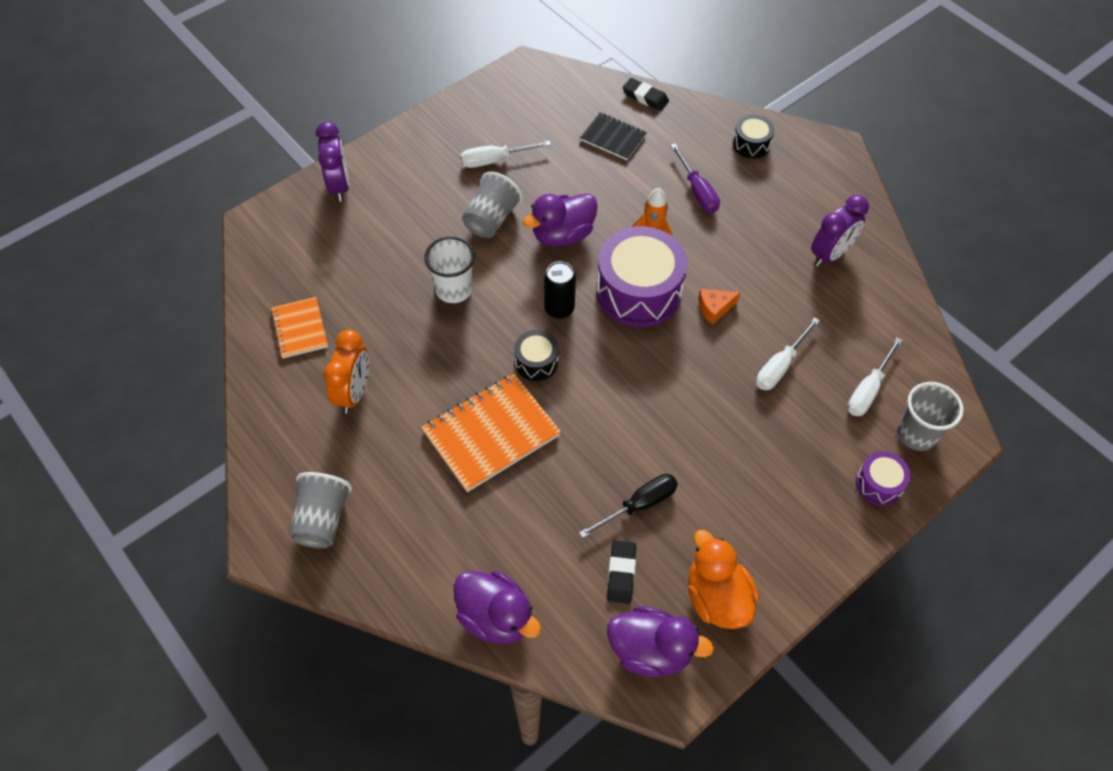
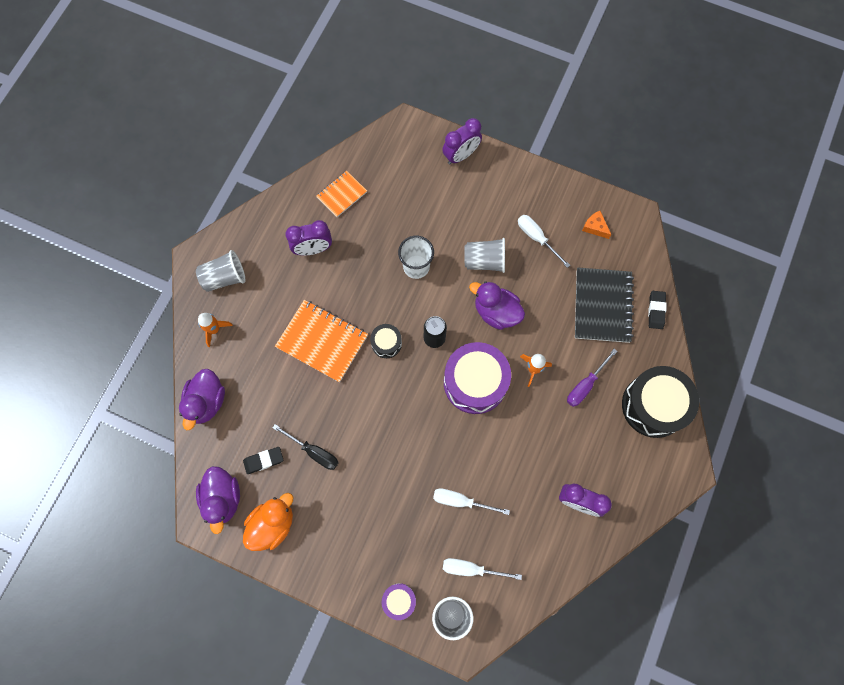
camera: 65 degrees right, 15 degrees up
(354, 392) = (313, 249): orange clock -> purple clock
(392, 564) = (214, 330): none -> orange rocket
(613, 138) = (602, 306): black notebook -> black notebook, size x1.71
(714, 308) = (487, 438): orange cheese -> orange cheese (595, 227)
(751, 144) = (653, 405): black drum -> black drum, size x2.05

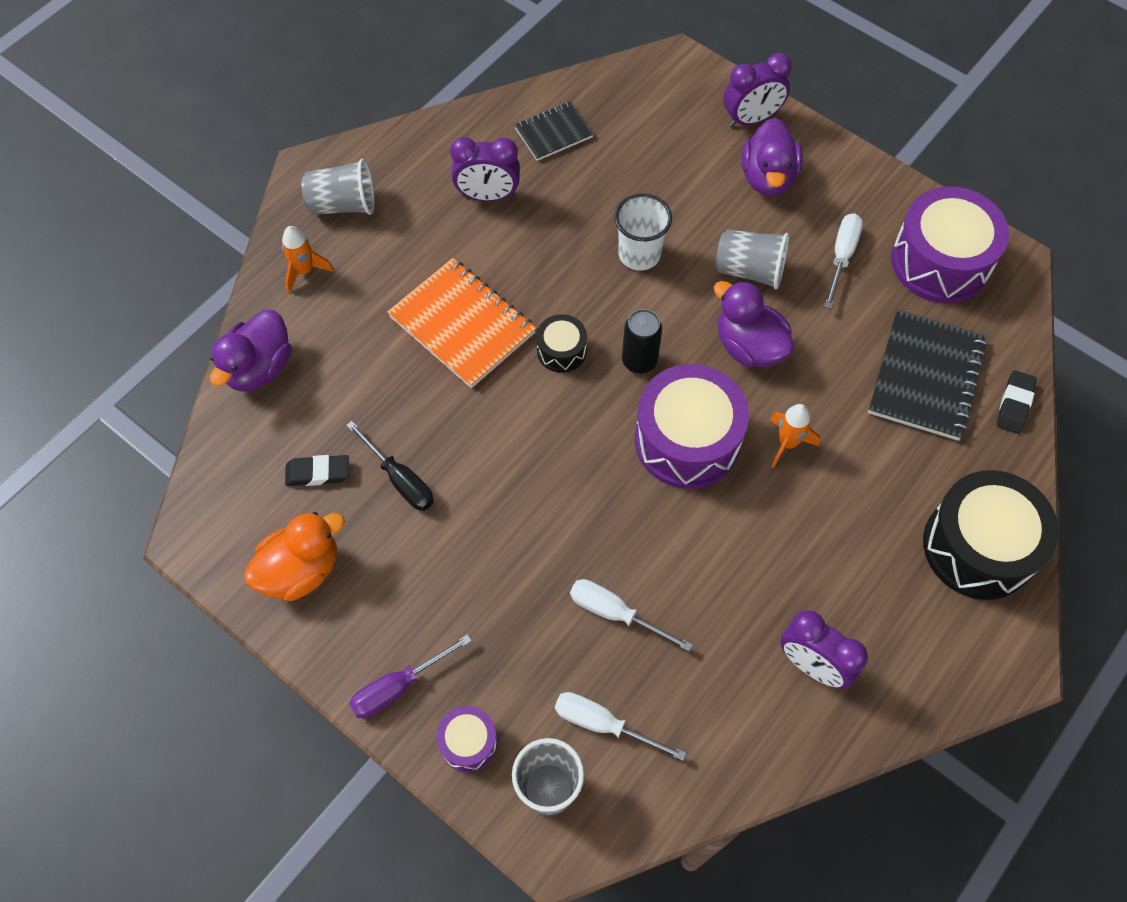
camera: 15 degrees right, 10 degrees down
(223, 498) = (236, 512): purple duck -> purple duck (768, 177)
(341, 194) = (553, 133): orange notebook -> black notebook
(537, 238) = (841, 256): white screwdriver -> white screwdriver turned 45 degrees clockwise
(585, 385) = (869, 487): purple screwdriver -> purple screwdriver (398, 687)
(595, 227) = (940, 261): orange cheese -> purple drum

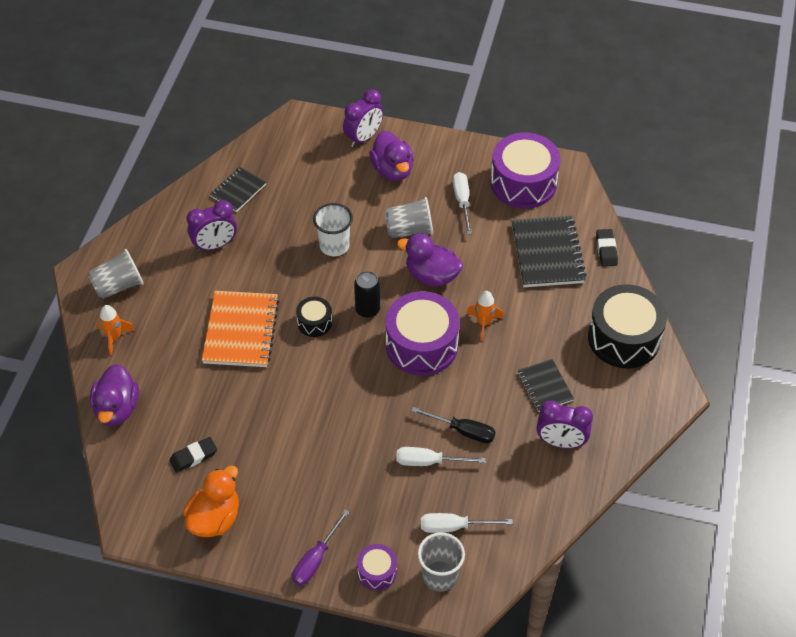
camera: 25 degrees left, 10 degrees down
(400, 479) = (250, 439): black screwdriver -> black screwdriver (463, 431)
(462, 325) = (241, 331): orange notebook -> orange notebook turned 75 degrees clockwise
(829, 572) = (545, 386): none -> black notebook

